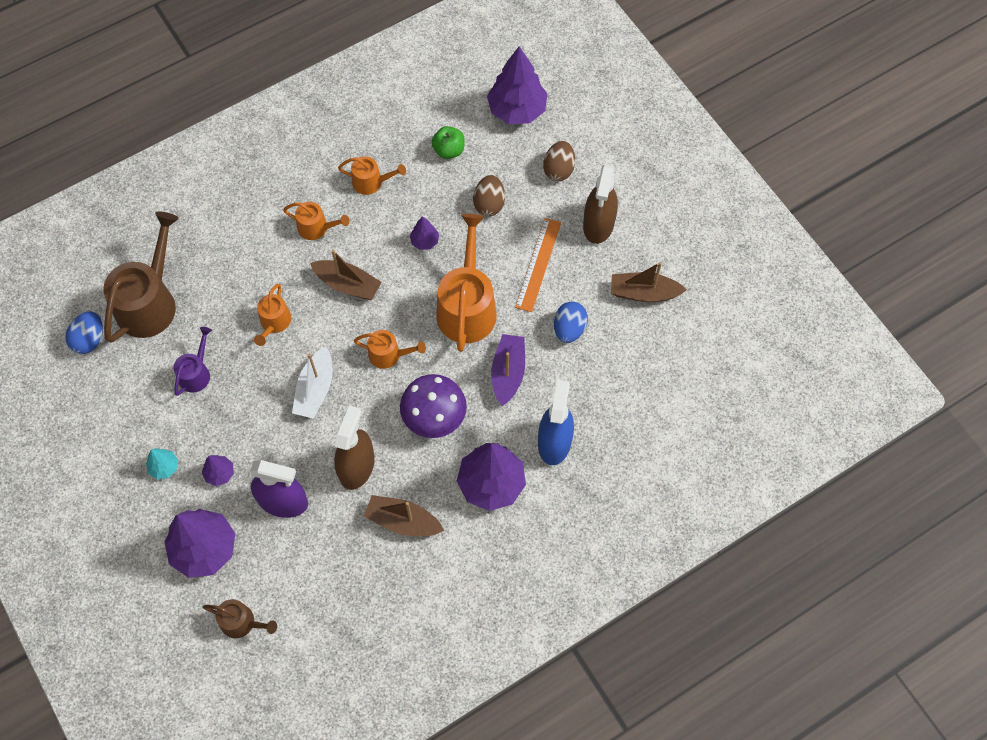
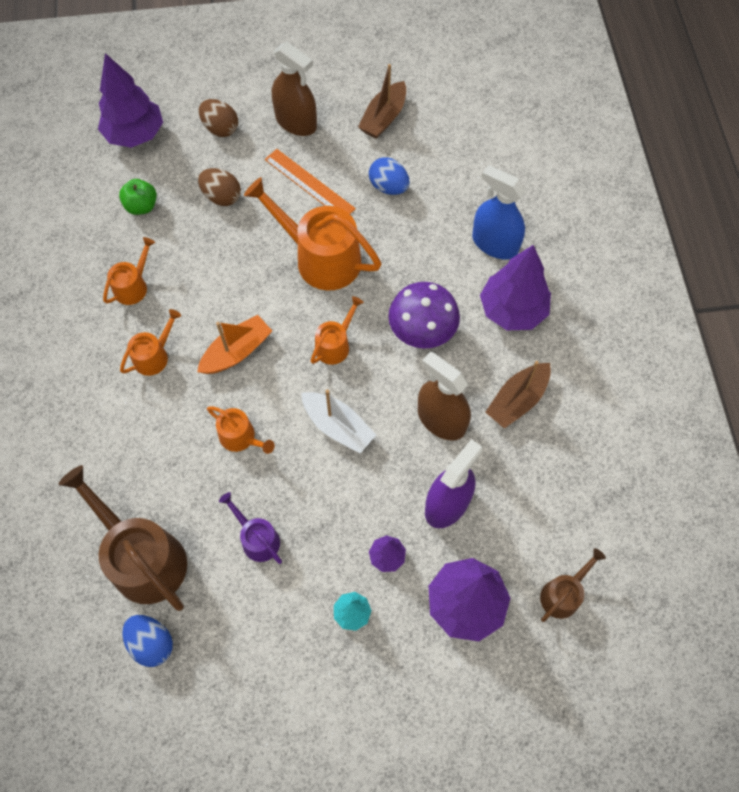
camera: 65 degrees left, 0 degrees up
(348, 284) = (237, 352): brown boat -> orange boat
(424, 241) = (229, 265): purple tree -> none
(508, 373) = (407, 252): purple boat -> none

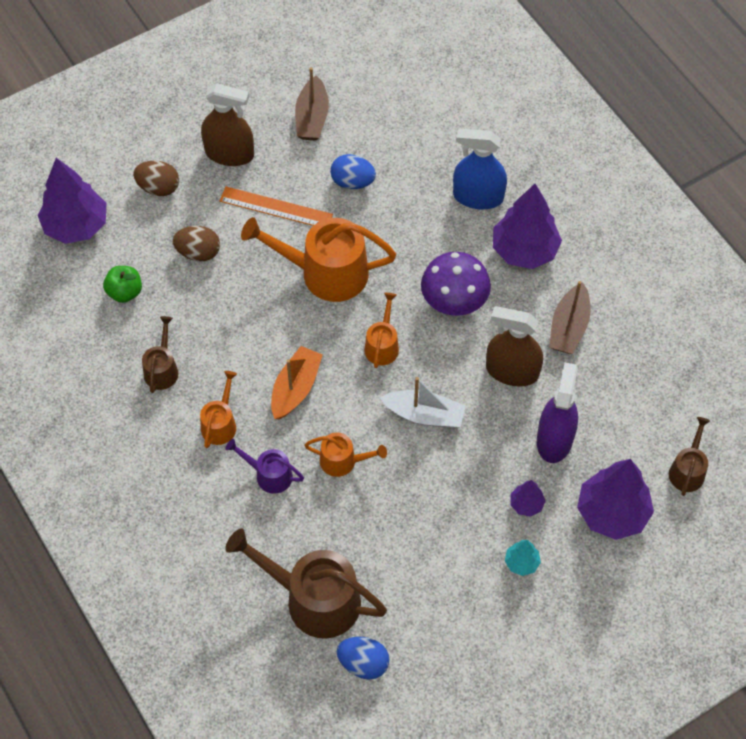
camera: 25 degrees left, 5 degrees down
(133, 286) = (162, 369): orange watering can -> brown watering can
(257, 539) = (406, 539): purple watering can -> purple watering can (269, 475)

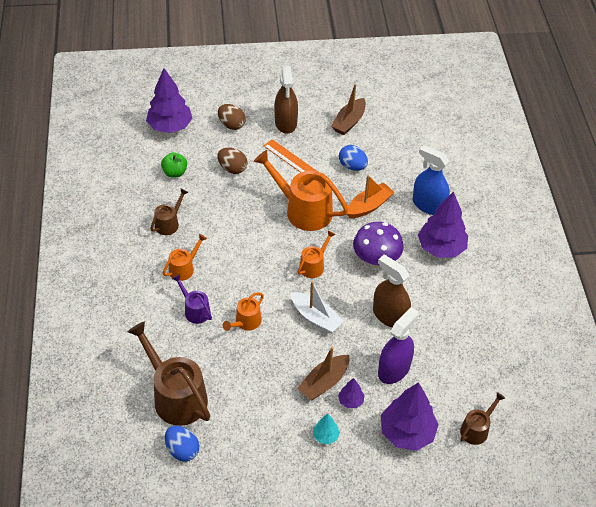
camera: 25 degrees right, 10 degrees down
(229, 153) = (286, 122): brown spray bottle -> brown spray bottle turned 45 degrees clockwise
(295, 388) = (243, 267): orange boat -> orange boat (369, 206)
(342, 461) = (246, 322): orange watering can -> orange watering can turned 90 degrees clockwise
(569, 327) = (444, 305): brown boat -> brown boat (324, 382)

